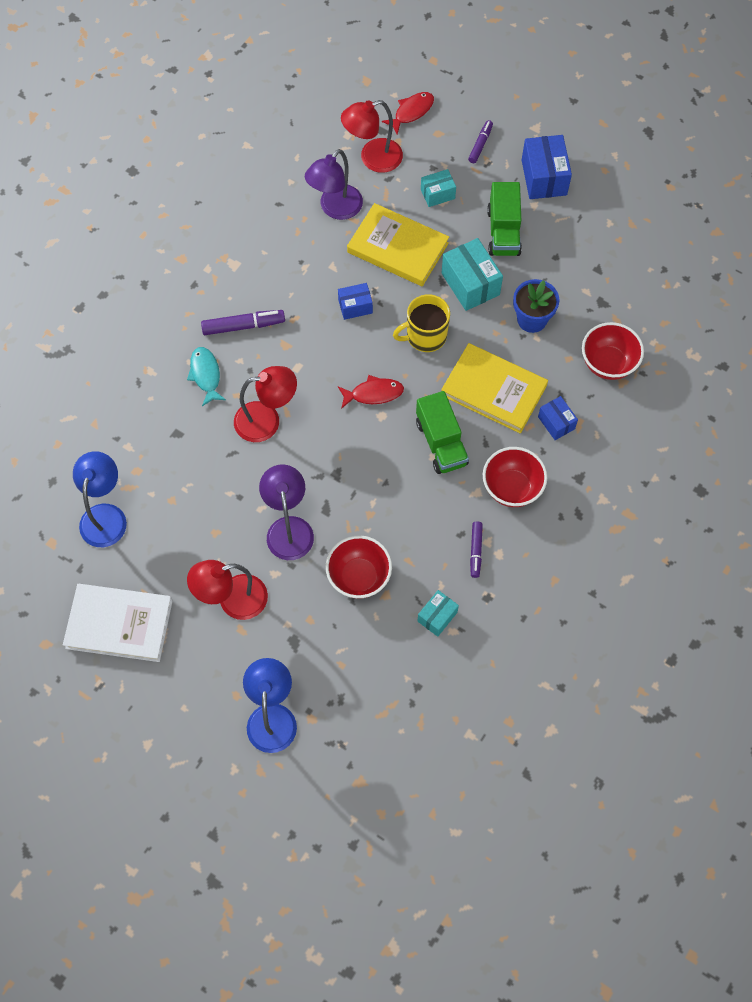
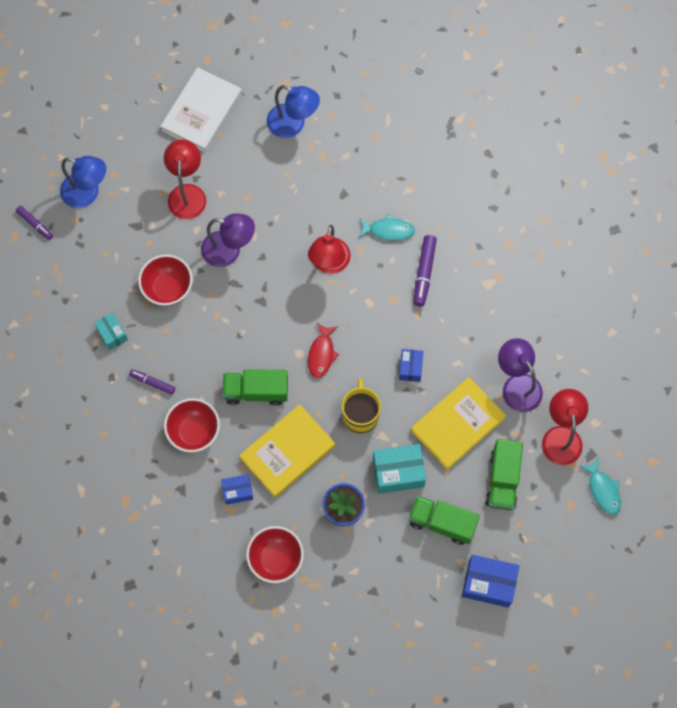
camera: 110 degrees right, 5 degrees up
(411, 112) = (603, 490): red fish -> turquoise fish
(437, 194) = (502, 479): turquoise box -> green truck
(480, 144) = (545, 539): purple marker -> purple marker (35, 224)

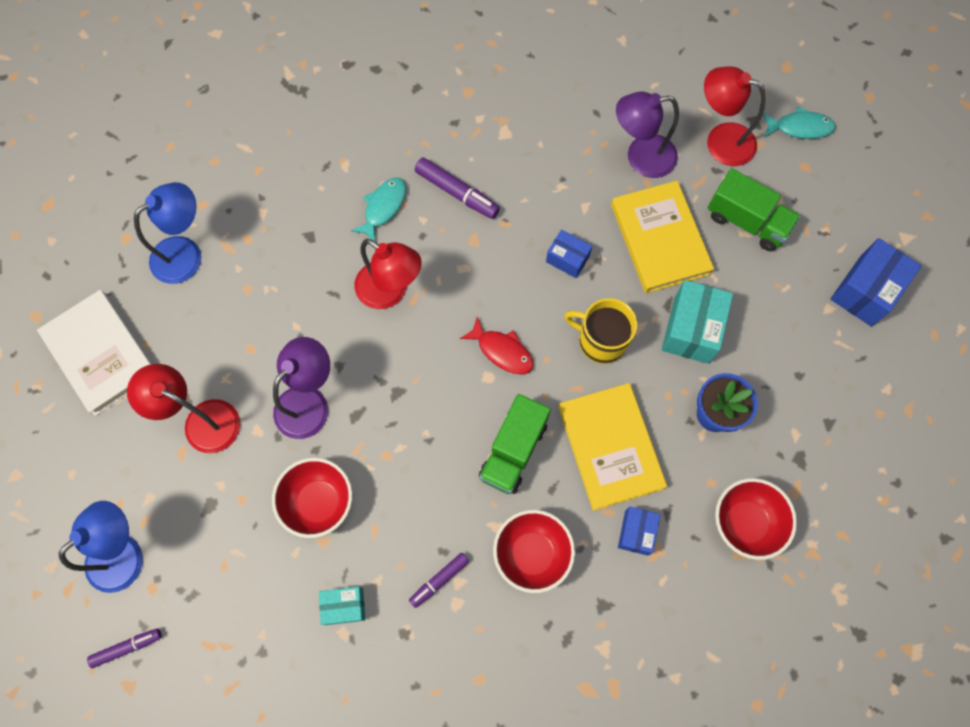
camera: 65 degrees left, 0 degrees up
(442, 522) = (773, 308): green truck -> none

